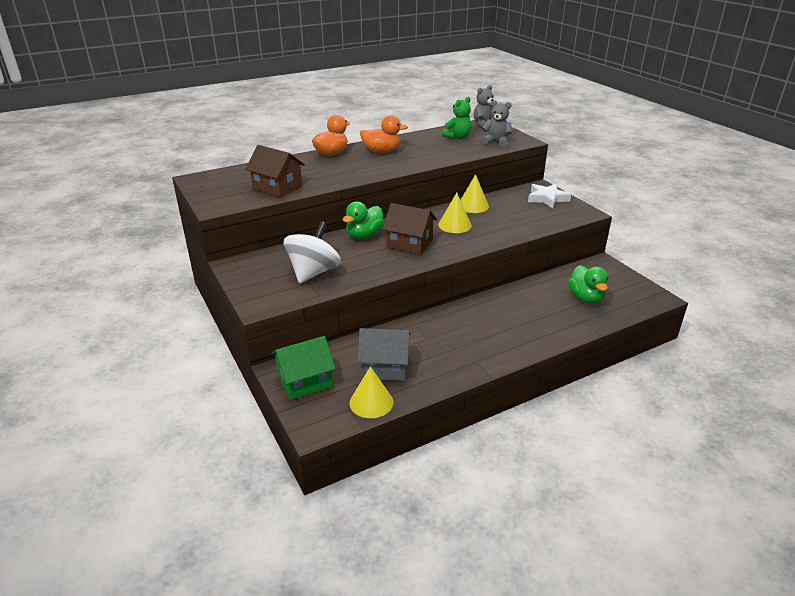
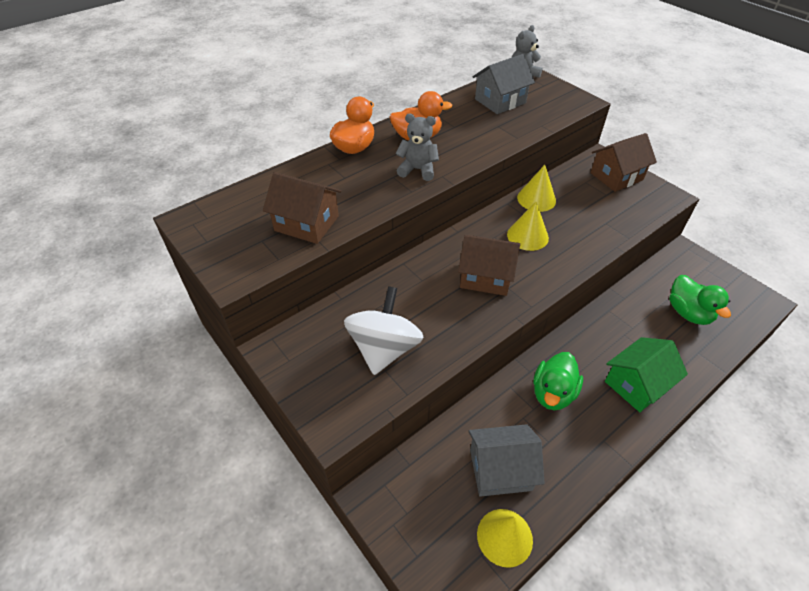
camera: 10 degrees left, 15 degrees up
(305, 381) = (410, 512): green house -> green house (636, 384)
(364, 236) = (425, 269): green duck -> green duck (553, 393)
(458, 137) = (500, 101): green teddy bear -> grey house
(496, 142) = (550, 107): grey teddy bear -> grey teddy bear (418, 170)
(547, 198) = (616, 176): white star -> brown house

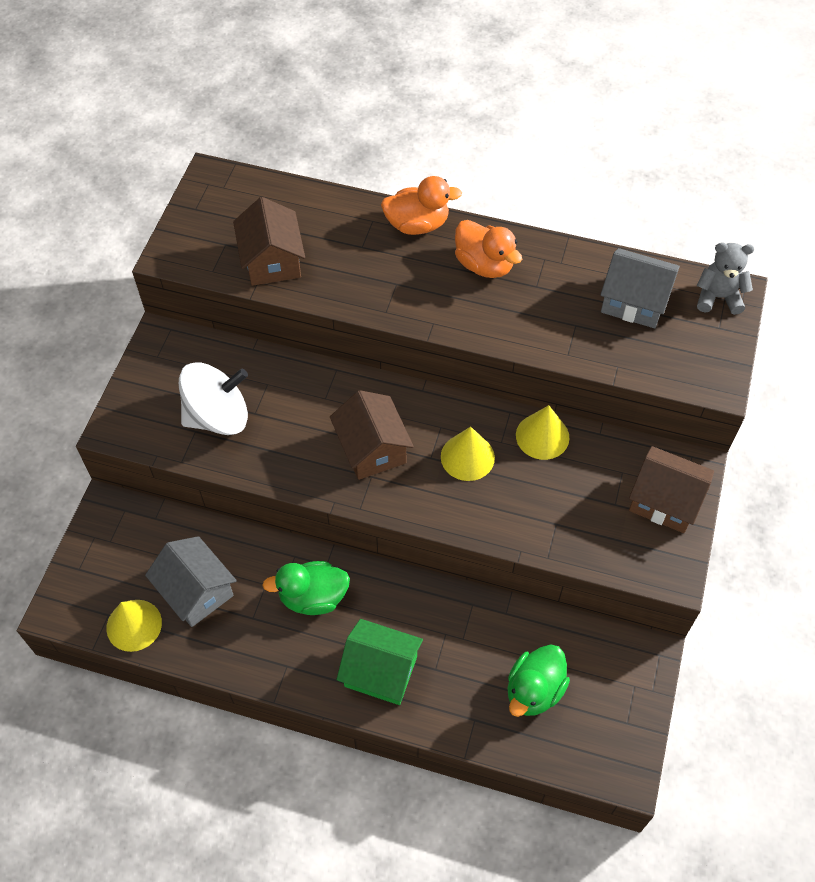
camera: 55 degrees right, 10 degrees up
(418, 170) = (425, 297): grey teddy bear -> none

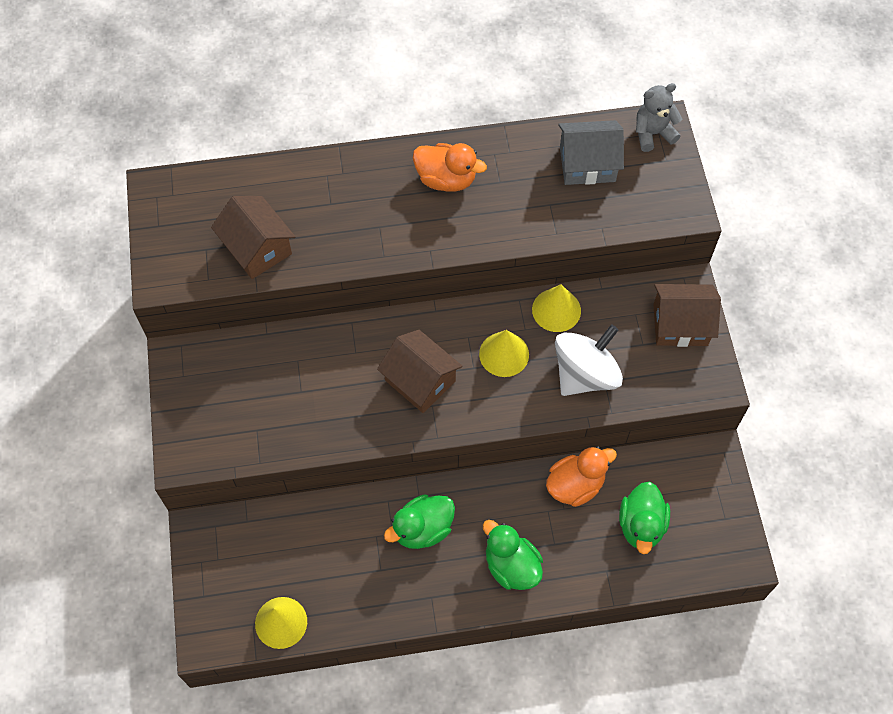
camera: 25 degrees left, 5 degrees up
(196, 591) = (319, 569): grey house -> none
(218, 417) = (270, 408): white spinning top -> white spinning top (585, 374)
(381, 671) = (511, 566): green house -> green duck
(417, 224) = (368, 164): orange duck -> orange duck (575, 485)

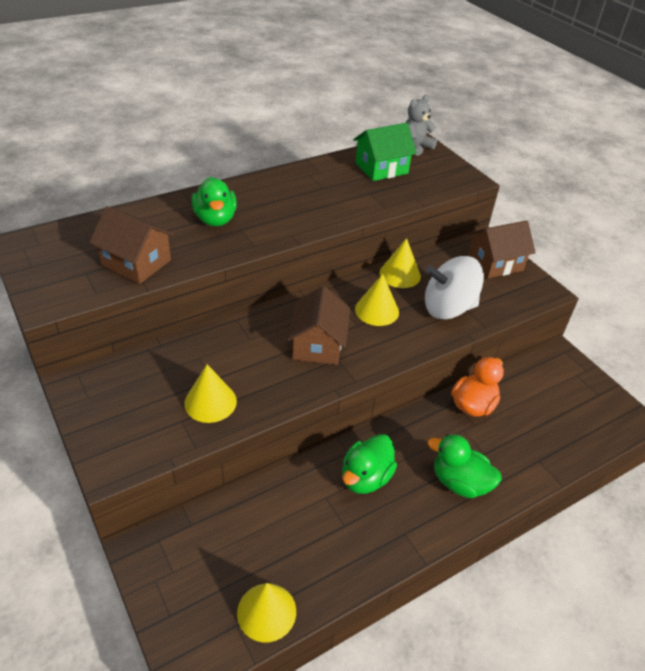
camera: 25 degrees left, 20 degrees down
(289, 417) = (210, 402): none -> yellow cone
(420, 381) = (317, 345): brown house -> brown house turned 75 degrees clockwise
(446, 179) = (280, 193): orange duck -> none
(585, 374) = (448, 308): white spinning top -> white spinning top turned 120 degrees counterclockwise
(587, 164) = (381, 168): grey house -> green house
(641, 525) = (542, 418): green duck -> green duck (215, 219)

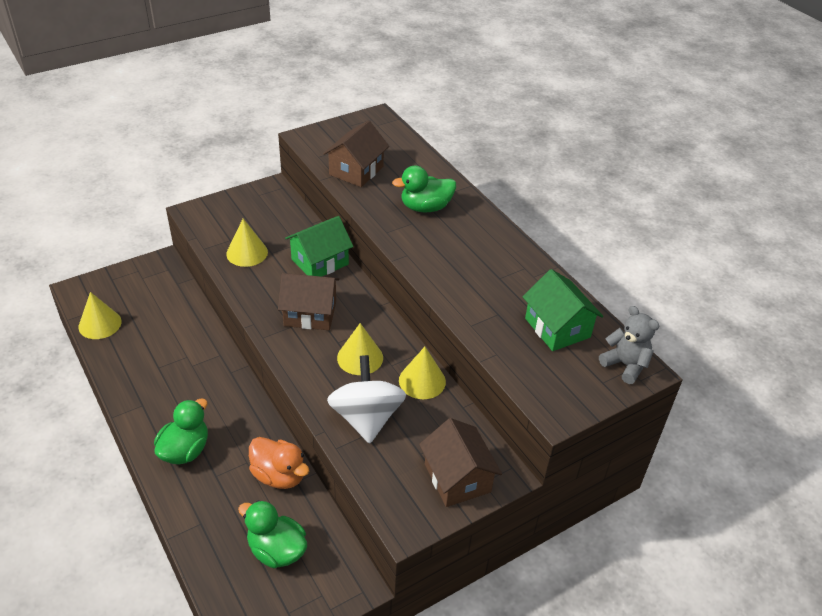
camera: 90 degrees right, 0 degrees up
(234, 338) = (320, 262): none -> green house
(365, 478) = (201, 382): green duck -> green duck (276, 550)

